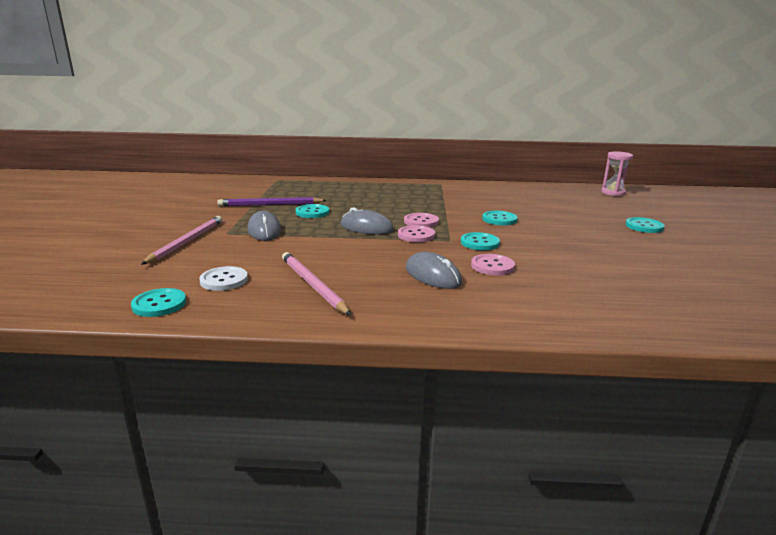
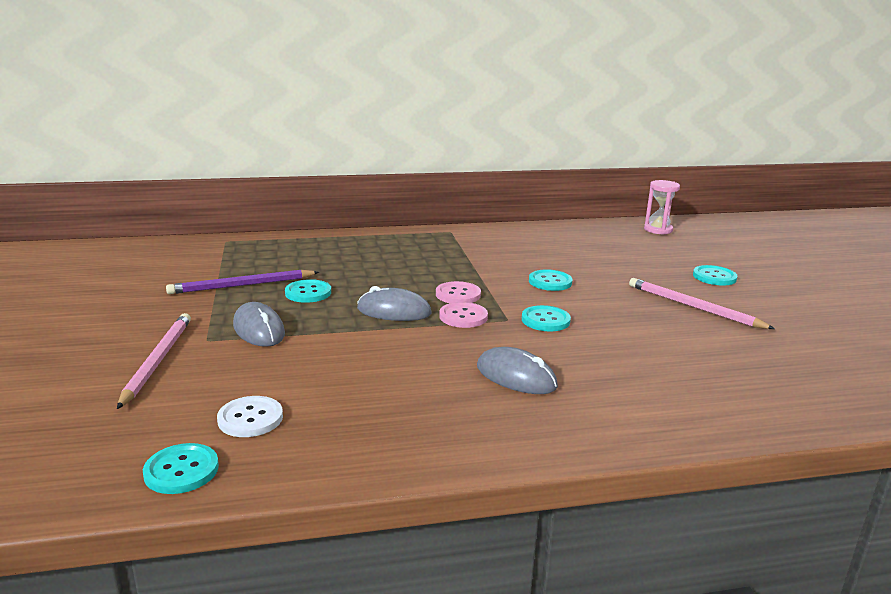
camera: 15 degrees left, 0 degrees up
(312, 285) = (375, 410): pink pencil -> pink pencil (693, 307)
(492, 266) = (578, 354): pink button -> none

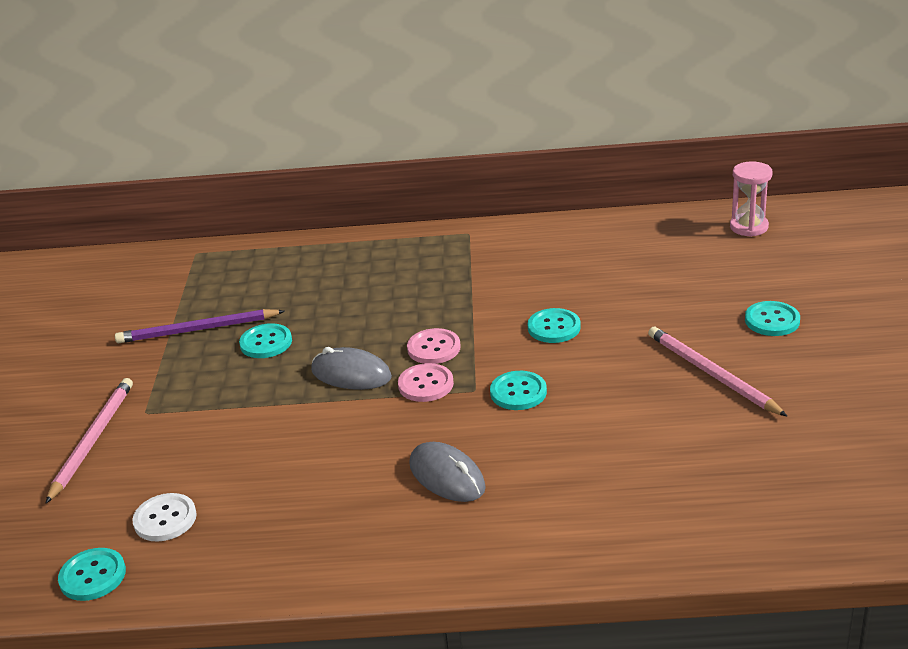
camera: 15 degrees right, 10 degrees up
(259, 330) = (200, 399): grey mouse -> none

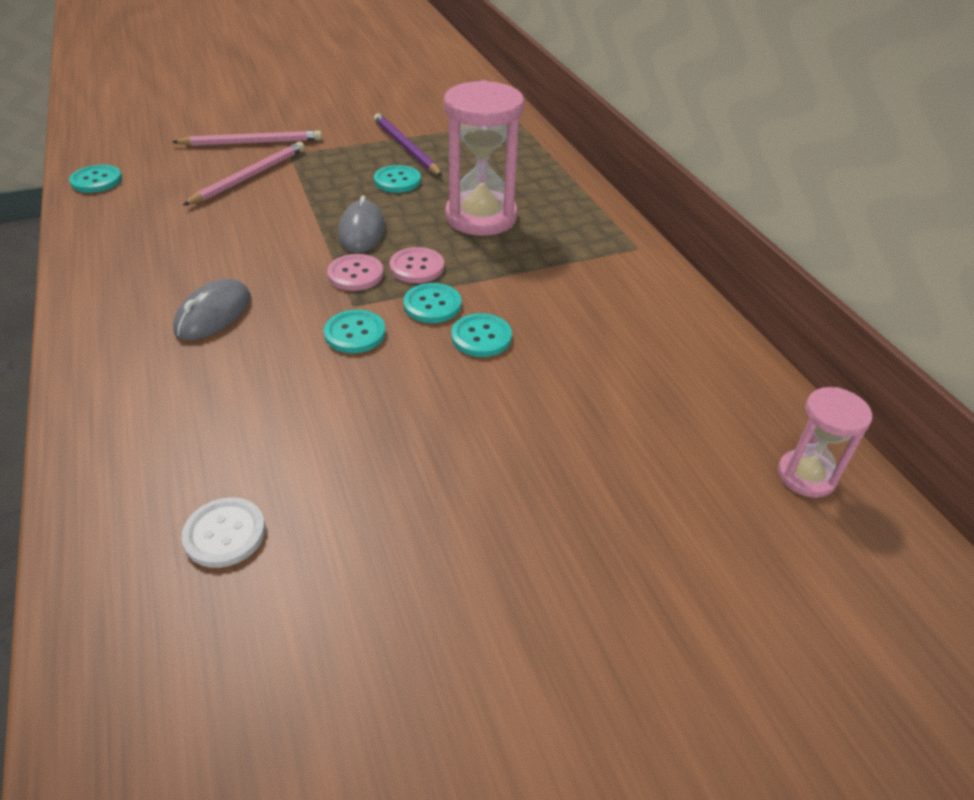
camera: 65 degrees right, 10 degrees up
(165, 519) = (158, 192): white button -> white button (225, 534)
(370, 302) = (481, 217): none -> pink hourglass
(711, 374) = (427, 482): pink pencil -> pink pencil (249, 176)
(772, 320) = (572, 530): turquoise button -> turquoise button (432, 305)

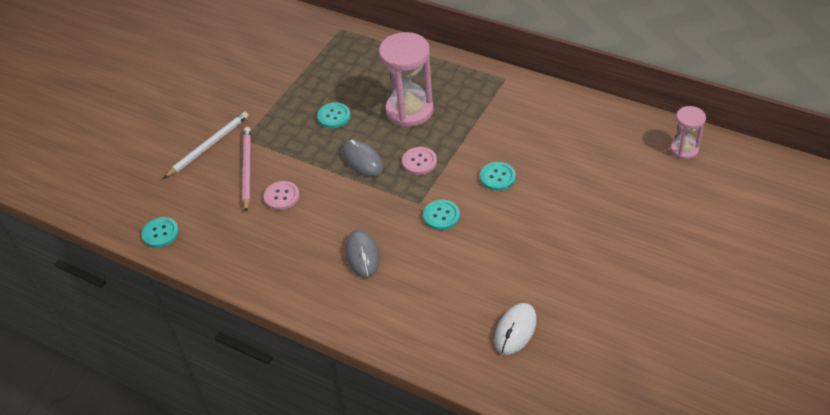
camera: 35 degrees left, 5 degrees up
(225, 534) = (515, 330): white button -> white mouse
(252, 142) = (208, 146): pink pencil -> white pencil
(355, 274) = (396, 186): pink button -> pink button (281, 196)
(405, 148) = (305, 90): purple pencil -> none
(432, 305) = (455, 177): turquoise button -> none

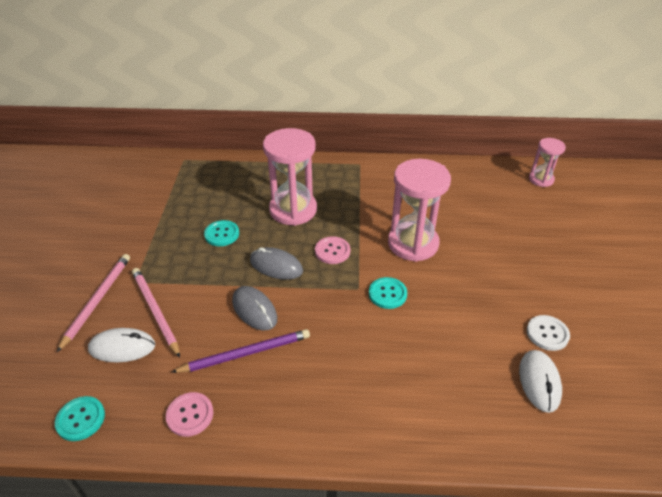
camera: 30 degrees left, 5 degrees down
(208, 146) = (97, 300): white pencil -> pink pencil
(210, 190) = (122, 347): none -> white mouse
(281, 196) = (211, 328): pink button -> pink button (190, 415)
(297, 226) = (246, 353): none -> purple pencil
(362, 255) = (336, 360): grey mouse -> grey mouse (254, 310)
(497, 177) = (413, 243): turquoise button -> pink hourglass
(556, 296) = (547, 333): none -> white button

